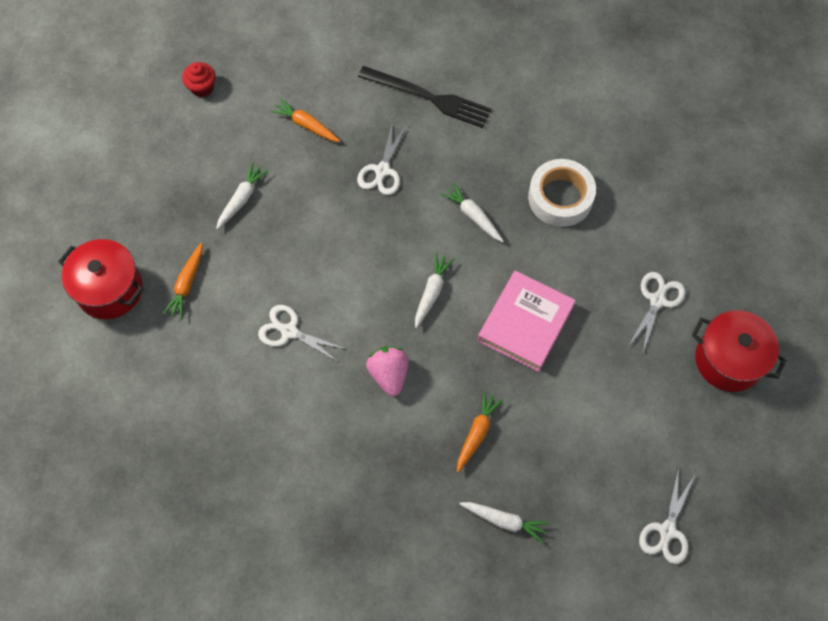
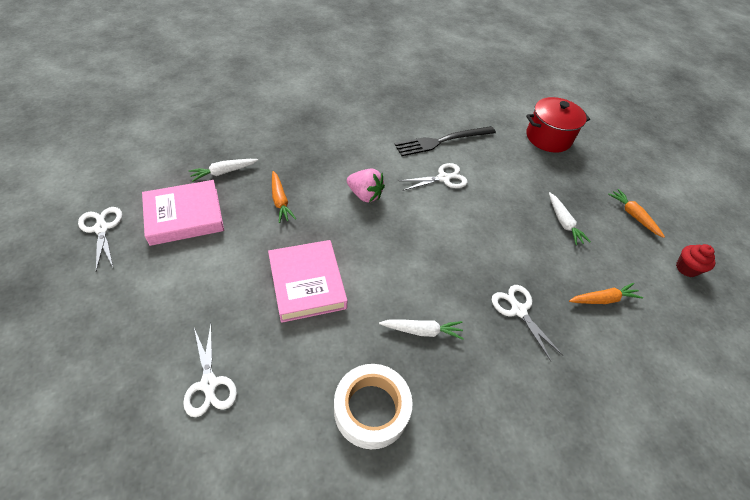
camera: 130 degrees right, 15 degrees down
(187, 284) = (521, 163): orange carrot -> orange carrot (633, 216)
(428, 97) = (568, 405): black fork -> black fork (443, 141)
(431, 292) = (391, 256): white carrot -> none
(581, 486) = (184, 216): none -> pink book
(728, 360) = (106, 381): red pot -> none

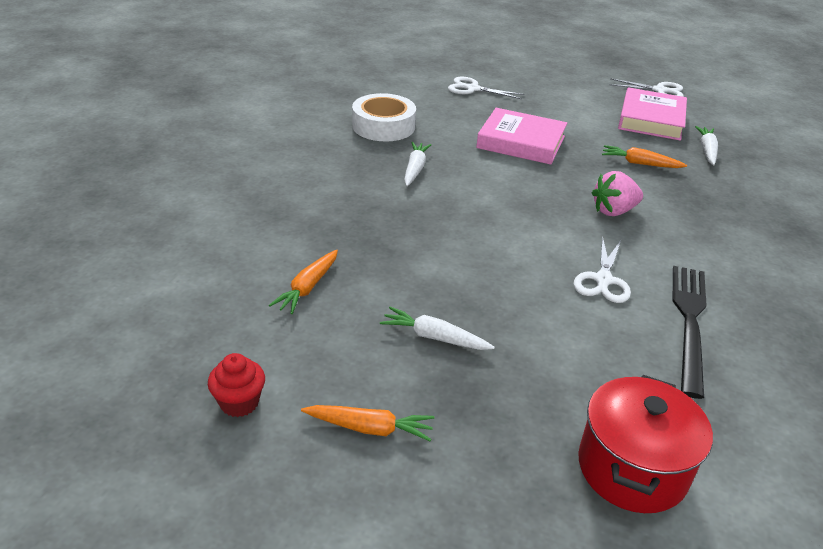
camera: 130 degrees right, 15 degrees down
(422, 331) = (415, 169): white carrot -> white carrot turned 150 degrees clockwise
(518, 310) = (369, 225): white scissors -> none

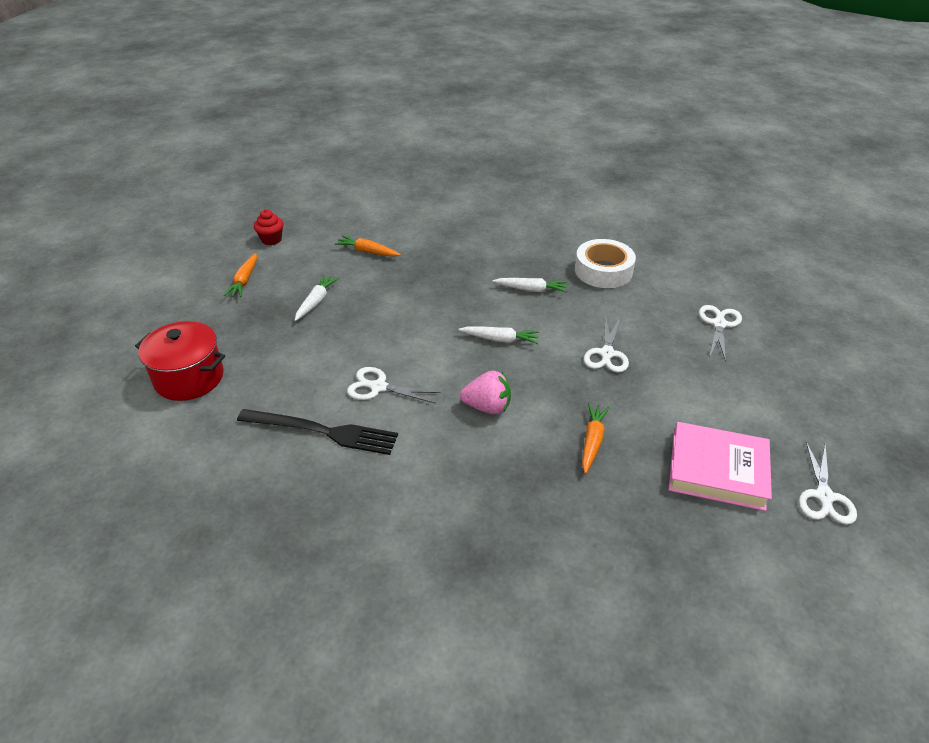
camera: 90 degrees right, 5 degrees up
(521, 142) = (607, 353): pink book -> white scissors
(613, 211) = (487, 407): pink strawberry -> pink strawberry turned 120 degrees clockwise
(707, 150) = (650, 513): white carrot -> white carrot (500, 339)

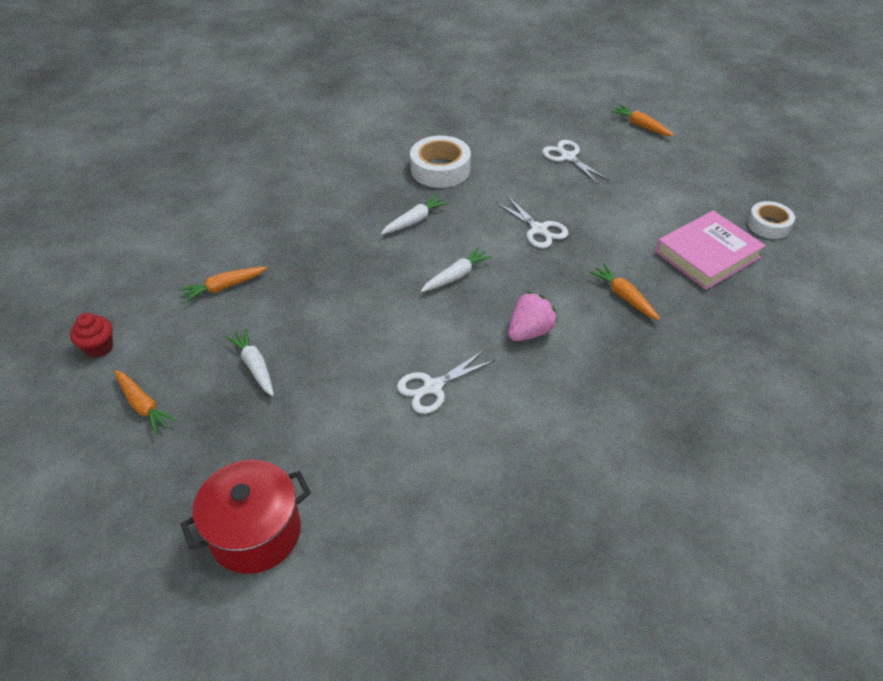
camera: 50 degrees left, 5 degrees up
(321, 431) = (451, 459): black fork -> none
(824, 496) = (768, 225): white scissors -> white tape
(832, 344) = (641, 126): none -> orange carrot

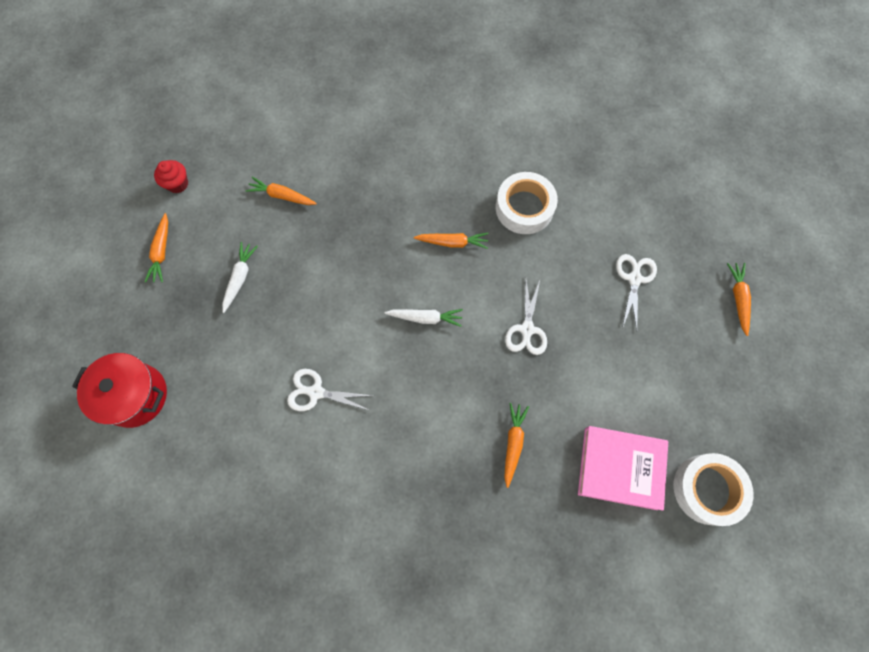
camera: 45 degrees right, 25 degrees up
(414, 220) = (453, 242): white carrot -> orange carrot
(529, 332) = (418, 409): pink strawberry -> none
(768, 225) = (707, 489): white tape -> white tape, size x1.56

